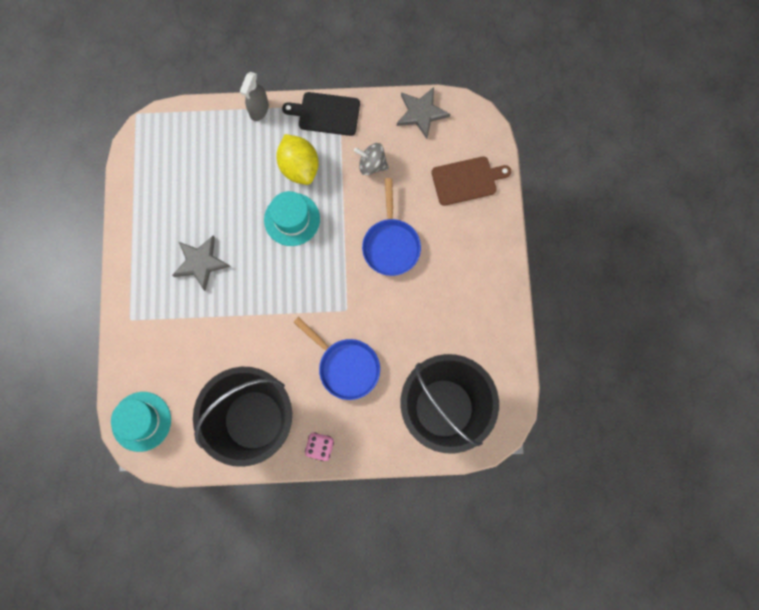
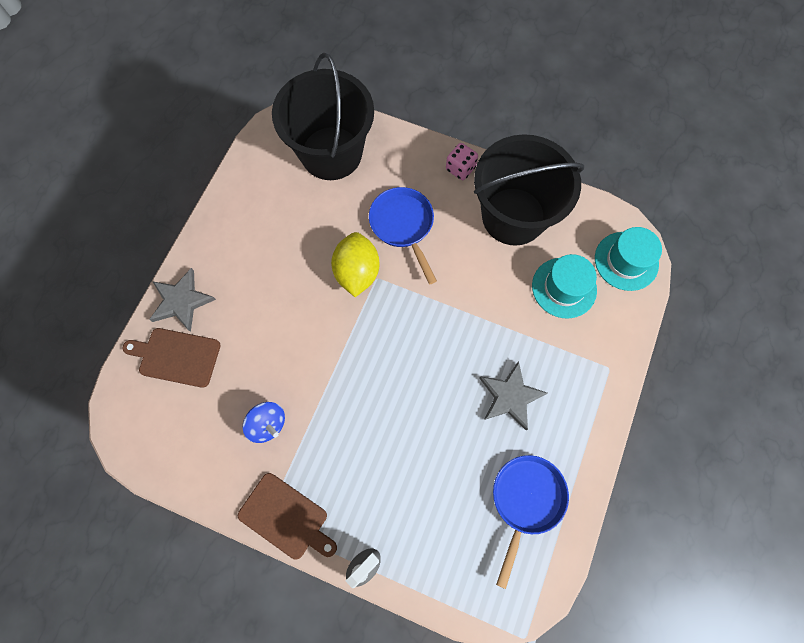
camera: 155 degrees left, 5 degrees down
(292, 219) = (388, 401): turquoise hat -> turquoise hat (564, 287)
(299, 167) = (351, 460): yellow lemon -> yellow lemon (357, 272)
(326, 114) = (286, 517): black cutting board -> brown cutting board
(372, 165) = (267, 424): grey spinning top -> blue spinning top
(391, 244) = (296, 323): blue pan -> blue pan (526, 500)
(421, 113) = (176, 463): grey star -> grey star (181, 301)

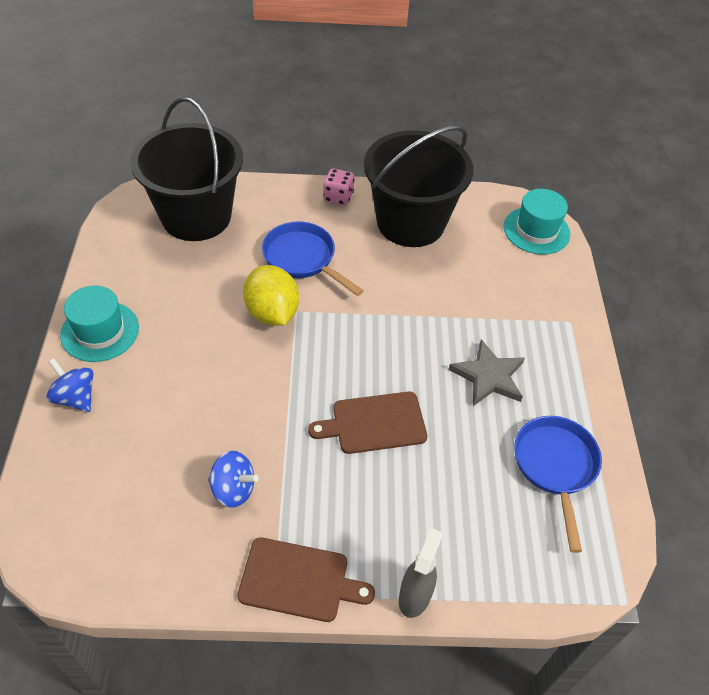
camera: 25 degrees left, 20 degrees down
(176, 357) = (91, 455): brown cutting board -> brown cutting board (374, 423)
(181, 301) = (75, 397): grey star -> blue spinning top
(564, 287) = (490, 267): turquoise hat -> turquoise hat (100, 331)

